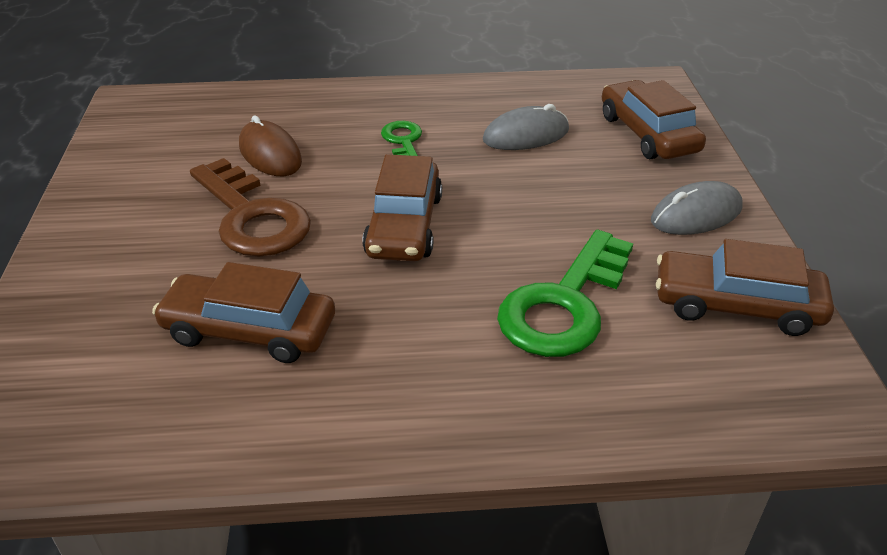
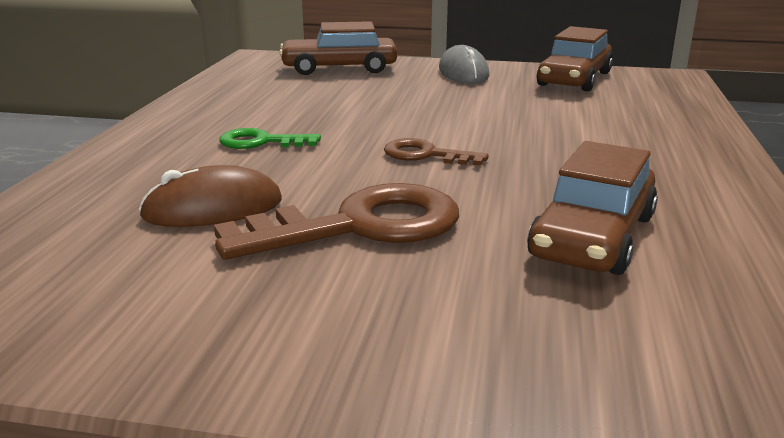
camera: 75 degrees left, 15 degrees down
(404, 225) = (426, 155): brown car -> brown key
(526, 135) = (301, 99): grey mouse -> none
(564, 304) = (566, 117): green key -> none

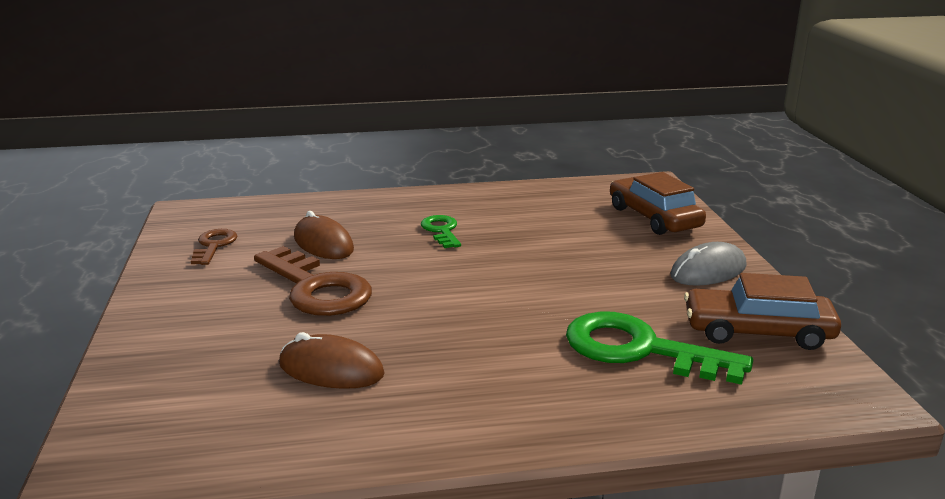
camera: 70 degrees right, 0 degrees up
(426, 155) = (455, 289): brown key -> brown key (214, 245)
(590, 112) = (639, 349): none -> green key
(592, 236) = (331, 369): brown car -> brown mouse

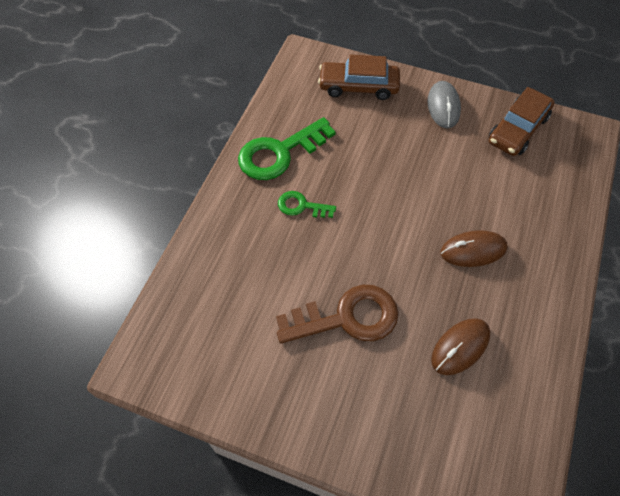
camera: 60 degrees left, 35 degrees up
(214, 245) = (228, 364): brown key -> none
(323, 243) = (275, 287): brown mouse -> brown mouse (473, 250)
(639, 349) = (510, 188): green key -> green key (279, 153)

